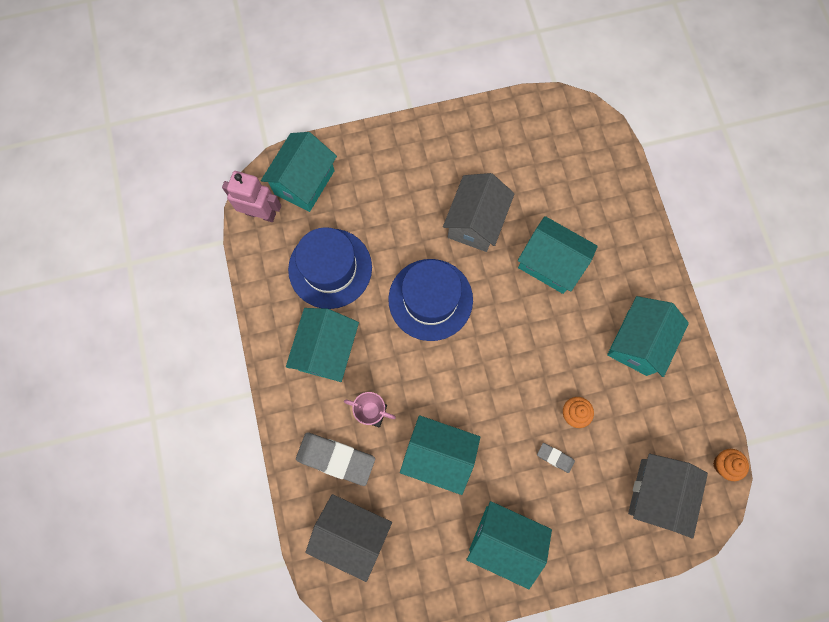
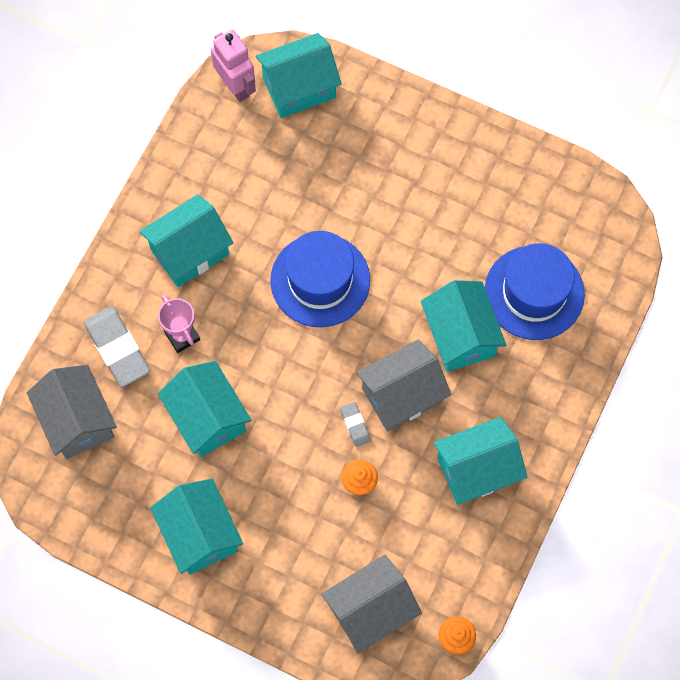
camera: 40 degrees right, 5 degrees down
(330, 268) = (255, 182): blue hat -> blue hat (534, 293)
(475, 222) = (424, 244): grey house -> grey house (402, 395)
(555, 457) = (307, 504): grey eraser -> grey eraser (355, 425)

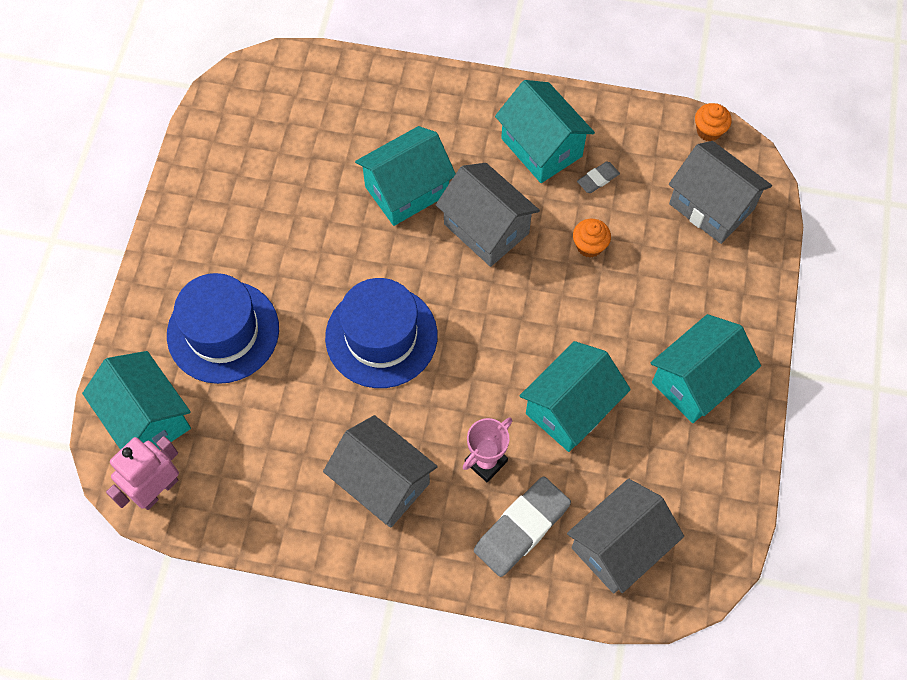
camera: 105 degrees left, 5 degrees down
(190, 251) = (382, 482): turquoise house -> grey house
(355, 425) = (532, 263): grey eraser -> grey eraser (598, 179)
(534, 293) = (342, 135): blue hat -> blue hat (223, 331)

